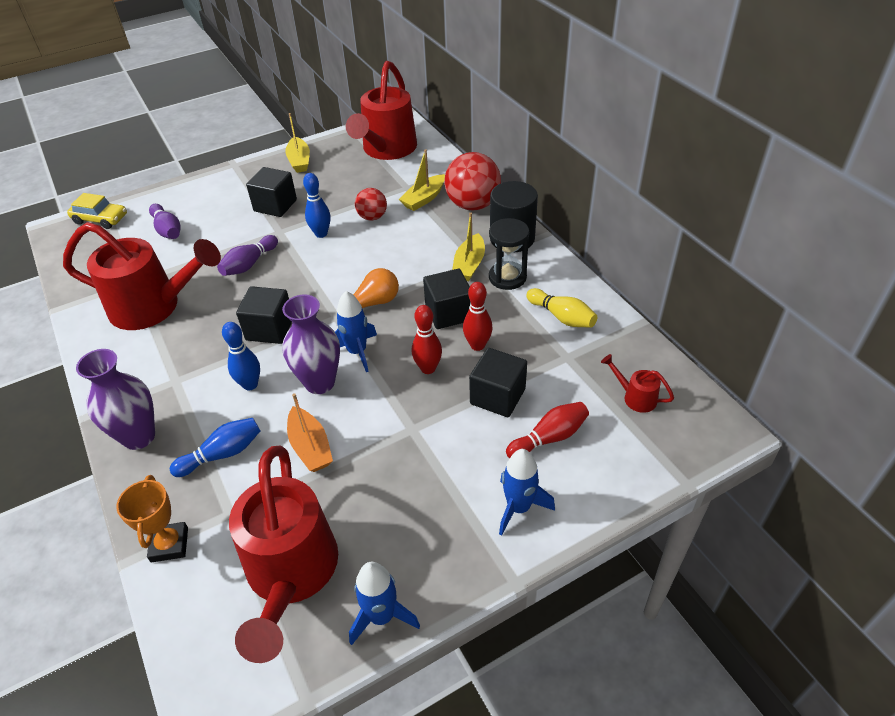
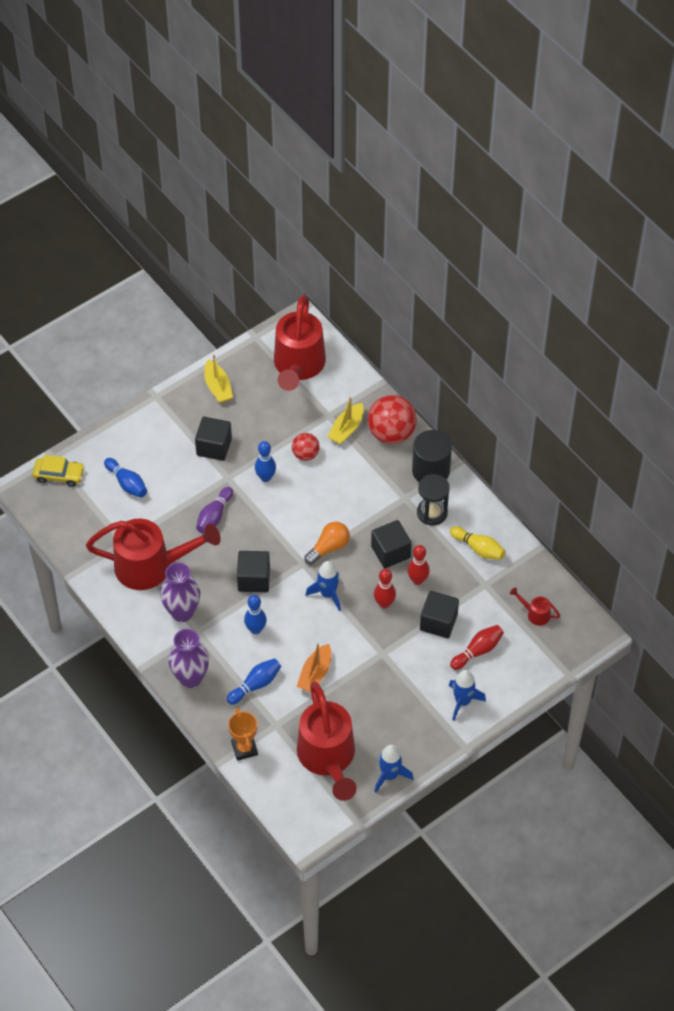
camera: 10 degrees left, 10 degrees up
(167, 230) = (127, 483): purple bowling pin -> blue bowling pin
(310, 447) = (315, 673): orange boat -> orange boat turned 60 degrees clockwise
(320, 382) = (307, 623): purple vase -> purple vase (182, 612)
(469, 265) = (399, 502): yellow boat -> none

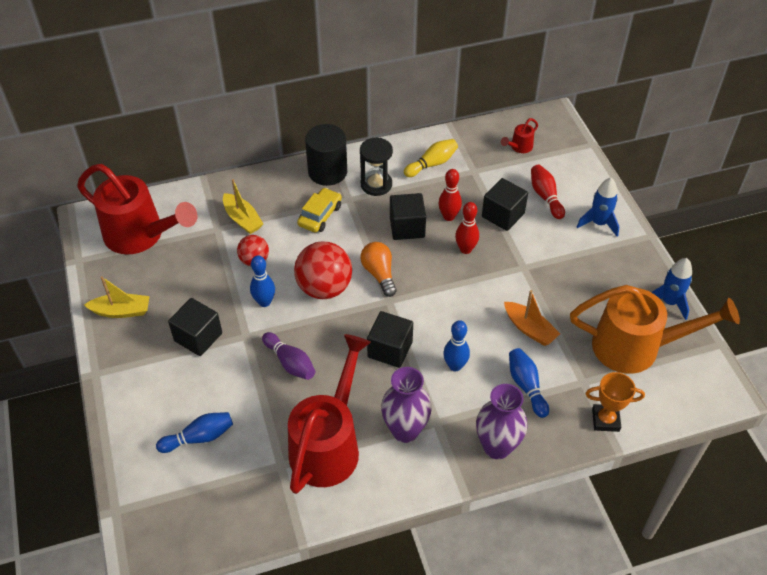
camera: 70 degrees left, 5 degrees down
(59, 475) = (145, 510): yellow car -> yellow car (320, 215)
(328, 594) = (435, 291): blue rocket -> none
(328, 758) = (636, 347): red watering can -> orange watering can
(391, 433) = (268, 187): red ball -> red ball (324, 288)

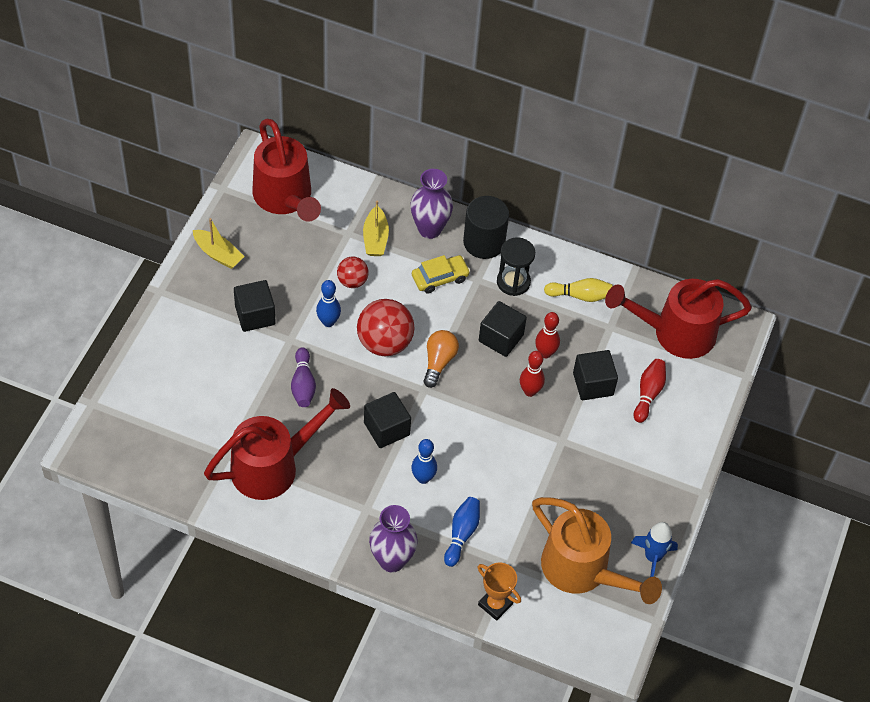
camera: 35 degrees right, 5 degrees up
(199, 437) = (189, 393): blue bowling pin -> none
(405, 430) = (337, 498): purple vase -> purple vase (429, 229)
(519, 147) = (674, 333): red watering can -> red watering can, size x2.48
(529, 329) = (512, 493): orange boat -> none
(598, 223) = (669, 450): blue rocket -> none

